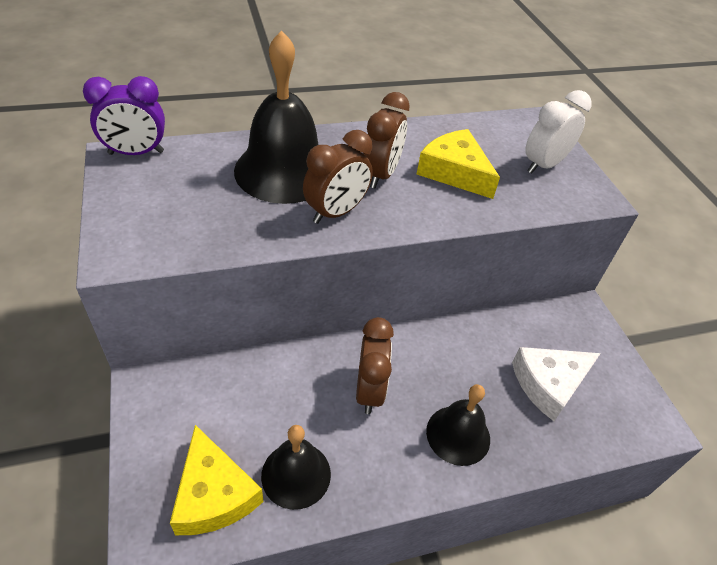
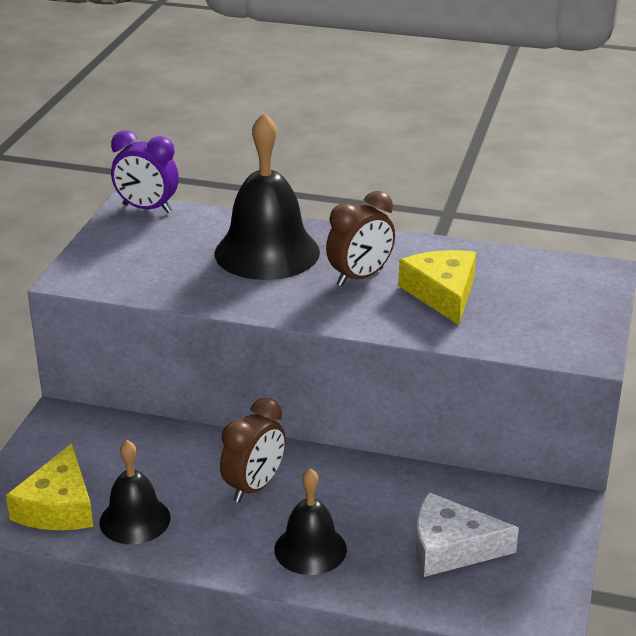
camera: 35 degrees right, 15 degrees down
(336, 212) = (284, 296): brown clock -> none
(543, 165) = (556, 312): white clock -> none

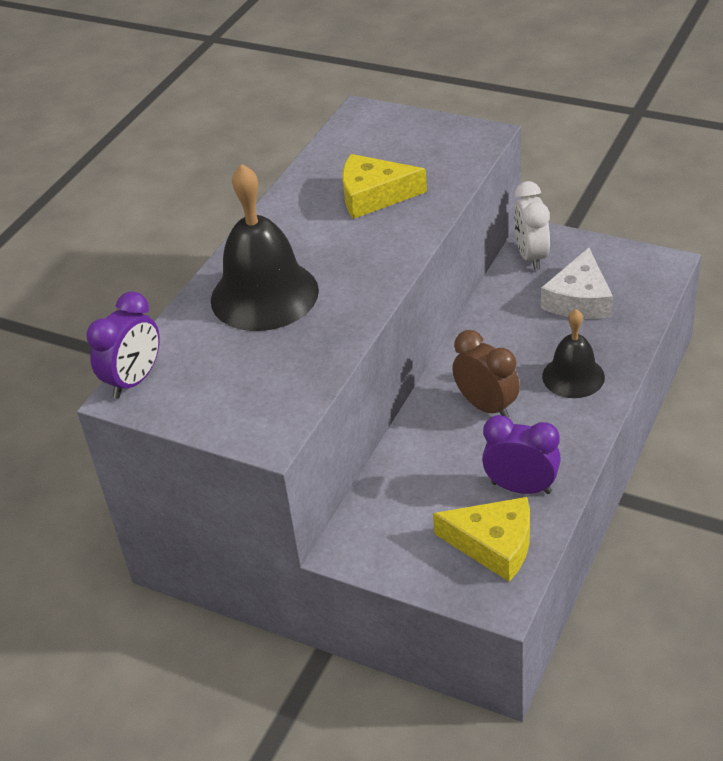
camera: 75 degrees left, 10 degrees up
(135, 520) = (521, 487): black bell -> purple clock
(360, 277) = (332, 239): brown clock -> none
(523, 503) = (531, 256): none -> white clock

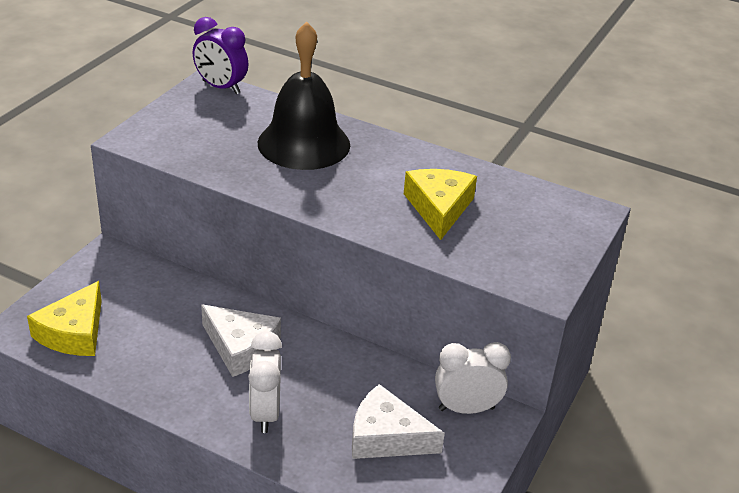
camera: 85 degrees right, 5 degrees down
(486, 406) = (241, 347): brown clock -> white cheese
(521, 487) = (131, 357): purple clock -> none
(573, 376) = (265, 413): black bell -> white clock

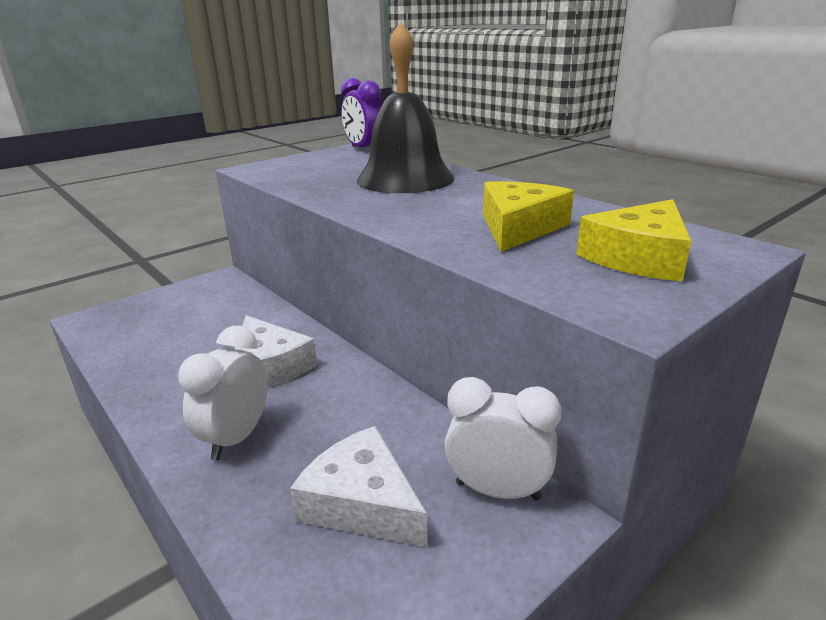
camera: 25 degrees right, 10 degrees down
(74, 332) = (132, 329): yellow cheese -> yellow cheese (639, 257)

